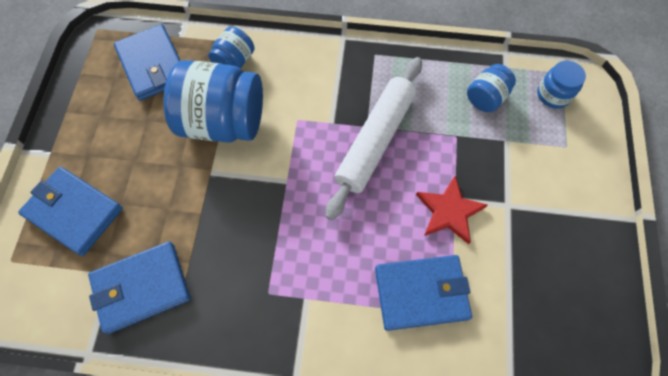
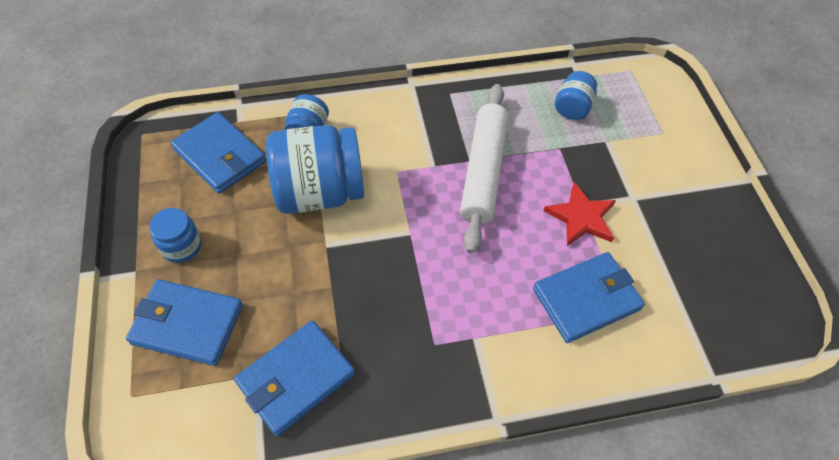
camera: 20 degrees left, 10 degrees down
(553, 95) = (632, 91): blue jar -> blue jar (181, 246)

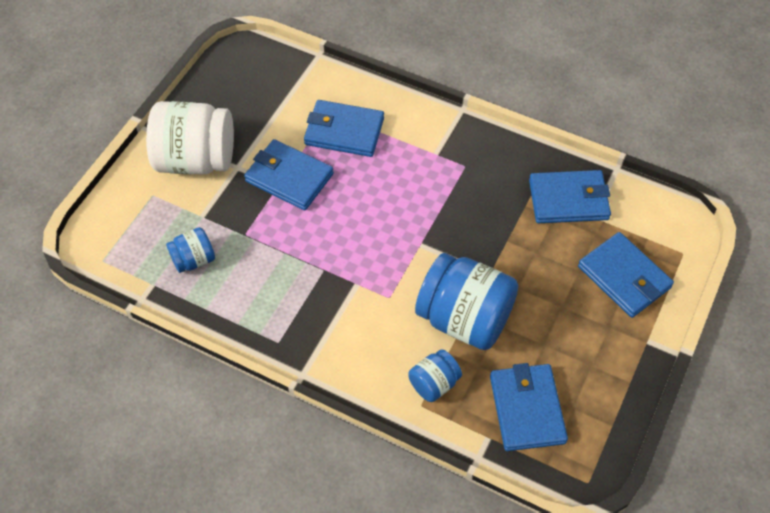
camera: 140 degrees left, 0 degrees up
(181, 246) = (601, 341): blue jar -> none
(483, 171) = (323, 254): white rolling pin -> none
(581, 217) = (289, 177): red star -> blue wallet
(672, 181) = (195, 160): none -> white jar

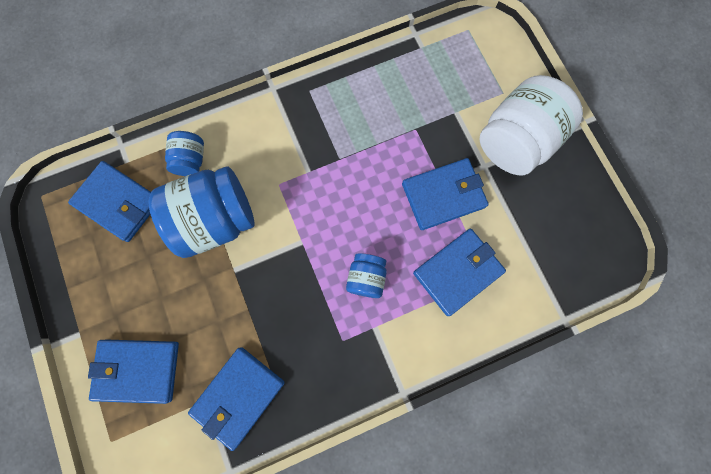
camera: 130 degrees right, 20 degrees up
(194, 260) = (421, 83): blue jar -> blue jar (366, 278)

